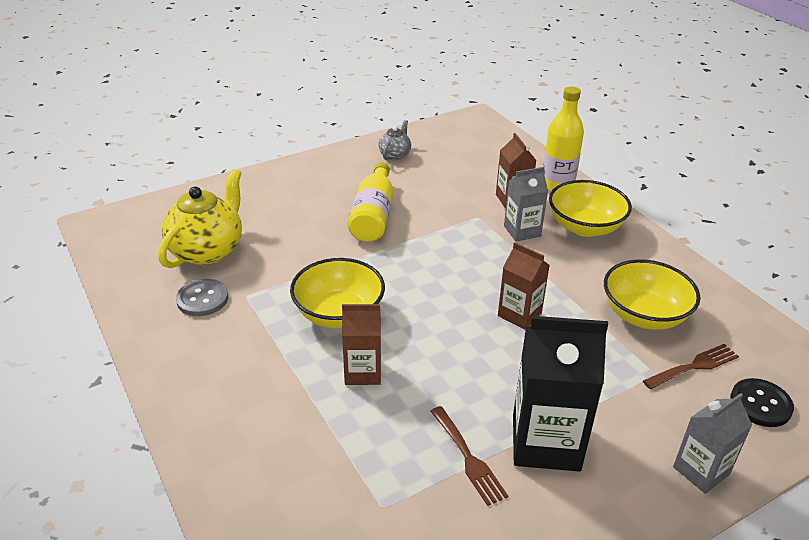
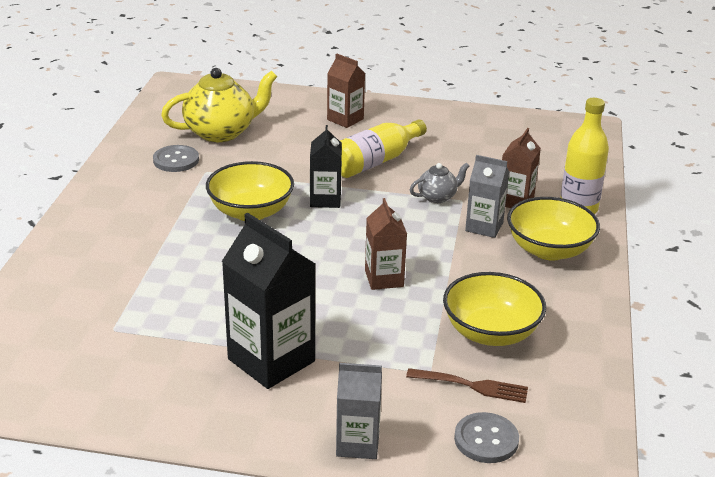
camera: 40 degrees right, 5 degrees down
(363, 372) = (213, 253): brown carton -> brown carton (345, 119)
(382, 269) = (325, 199): none -> black carton
(395, 155) = (463, 126): grey teapot -> grey teapot (437, 197)
(468, 458) = (205, 337): brown fork -> none
(760, 404) = (486, 439): black button -> grey button

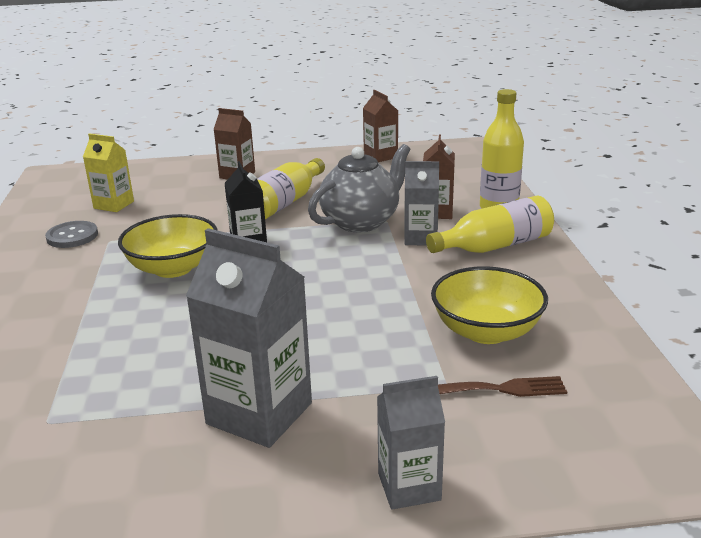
camera: 15 degrees left, 5 degrees down
(221, 132) = (114, 205): yellow teapot -> yellow carton
(271, 360) = (259, 413): black carton -> grey carton
(384, 278) = (346, 303): brown carton -> brown carton (380, 156)
(437, 197) = (361, 222): grey teapot -> grey teapot, size x1.96
(486, 439) = (551, 444): grey button -> none
(549, 250) = (494, 246): yellow bowl -> yellow bottle

